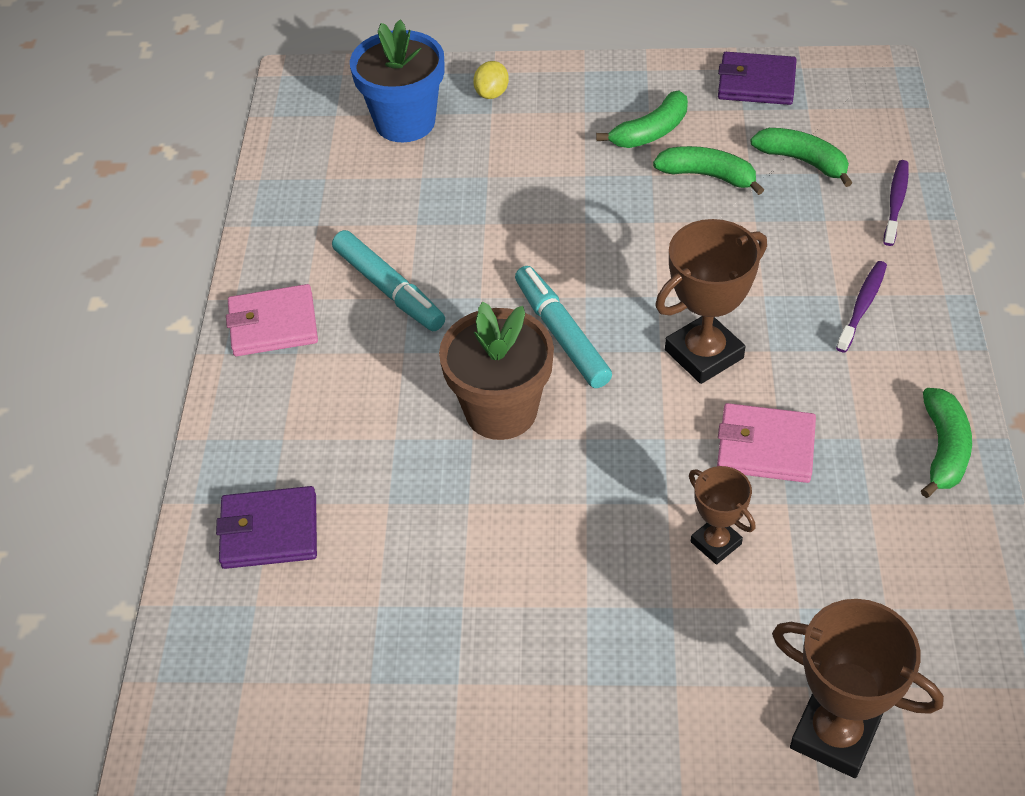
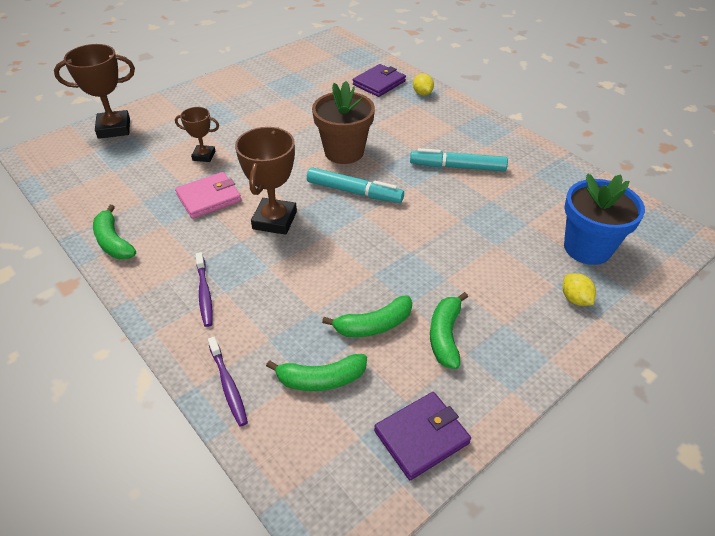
camera: 135 degrees right, 5 degrees down
(240, 455) = (422, 93): none -> yellow lemon
(273, 324) = (481, 131): pink wallet -> none

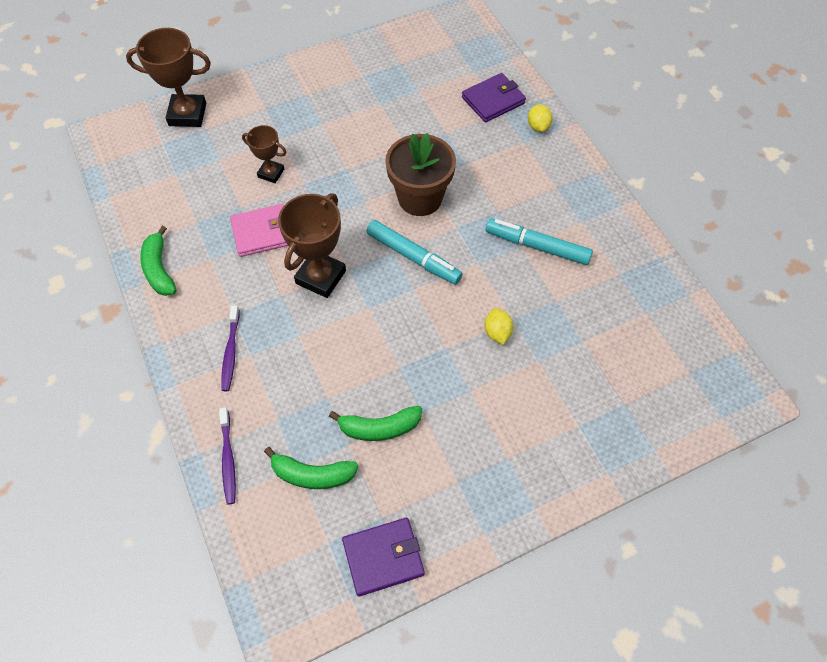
camera: 15 degrees right, 15 degrees up
(445, 335) = (444, 457): green banana -> none
(575, 299) = (592, 447): yellow lemon -> yellow lemon (497, 332)
(587, 248) = (634, 387): blue flower pot -> none

